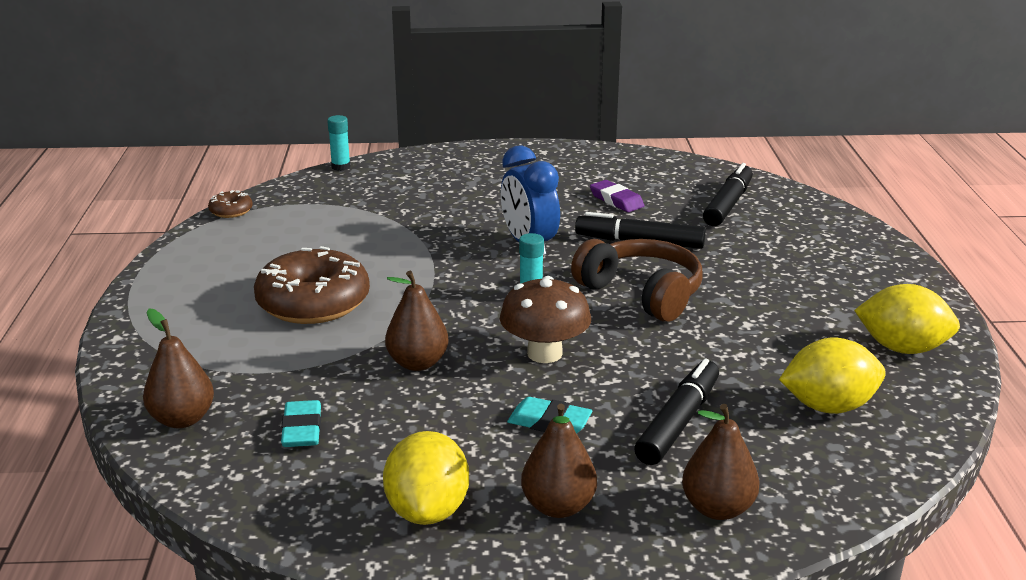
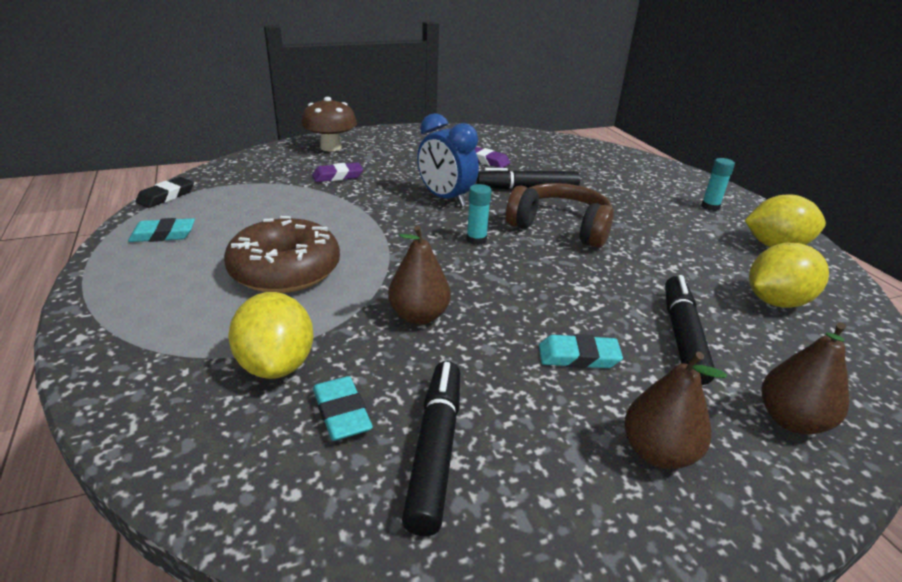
camera: 20 degrees left, 5 degrees up
(182, 419) = (195, 427): brown pear -> none
(214, 253) = (163, 235): none -> turquoise eraser
(231, 211) = (166, 196): brown donut -> black eraser
(341, 167) = (252, 153): turquoise glue stick -> turquoise glue stick (710, 207)
(421, 204) = (338, 176): none -> purple eraser
(428, 511) = (536, 491): yellow lemon -> yellow lemon (277, 365)
(544, 353) = (524, 289): brown mushroom -> brown mushroom (331, 147)
(728, 204) = (566, 157): black marker -> black marker (435, 450)

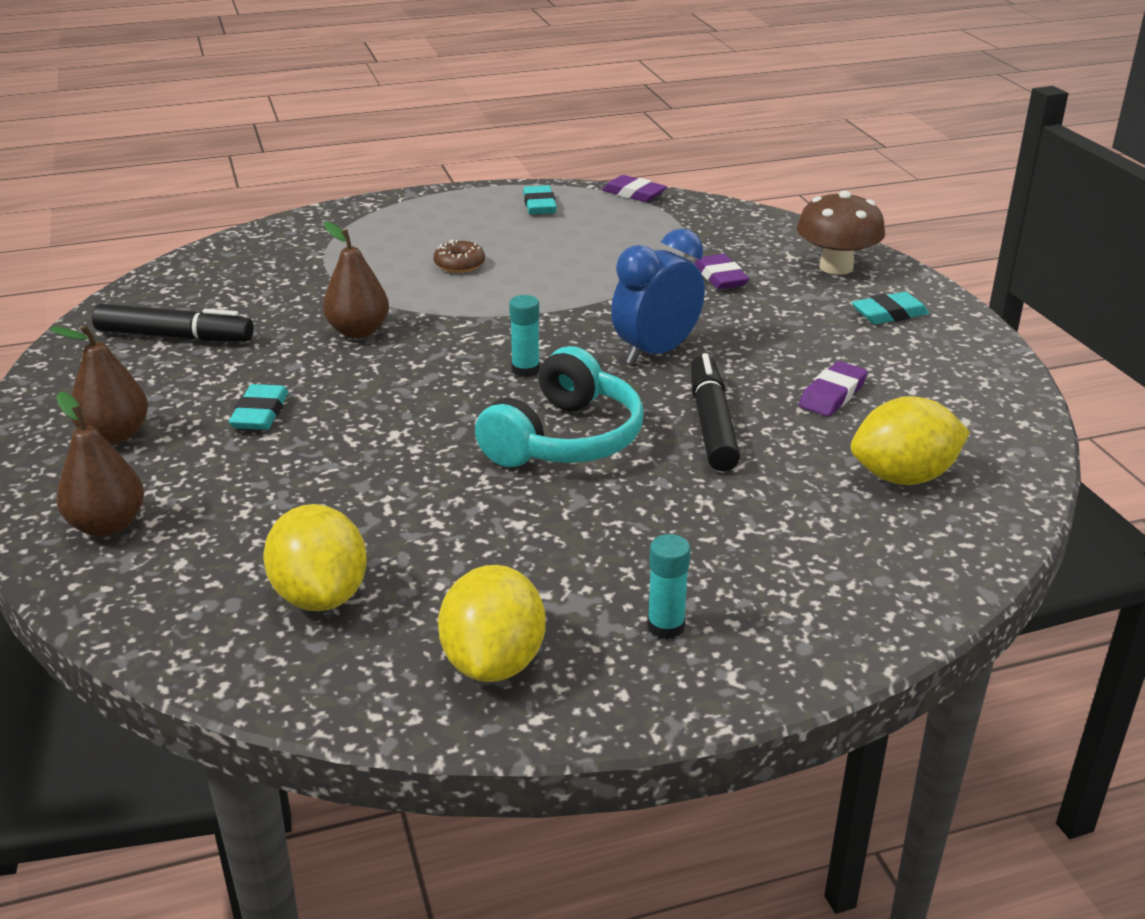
camera: 95 degrees right, 0 degrees up
(166, 196) = (634, 194): black eraser -> purple eraser
(277, 365) = (305, 273): yellow lemon -> yellow lemon (903, 477)
(285, 270) = (459, 265): brown donut -> brown donut, size x0.44
(342, 413) = (234, 301): turquoise eraser -> turquoise eraser (889, 314)
(560, 227) = (565, 439): brown headphones -> turquoise headphones
(682, 336) = (270, 489): black marker -> none

